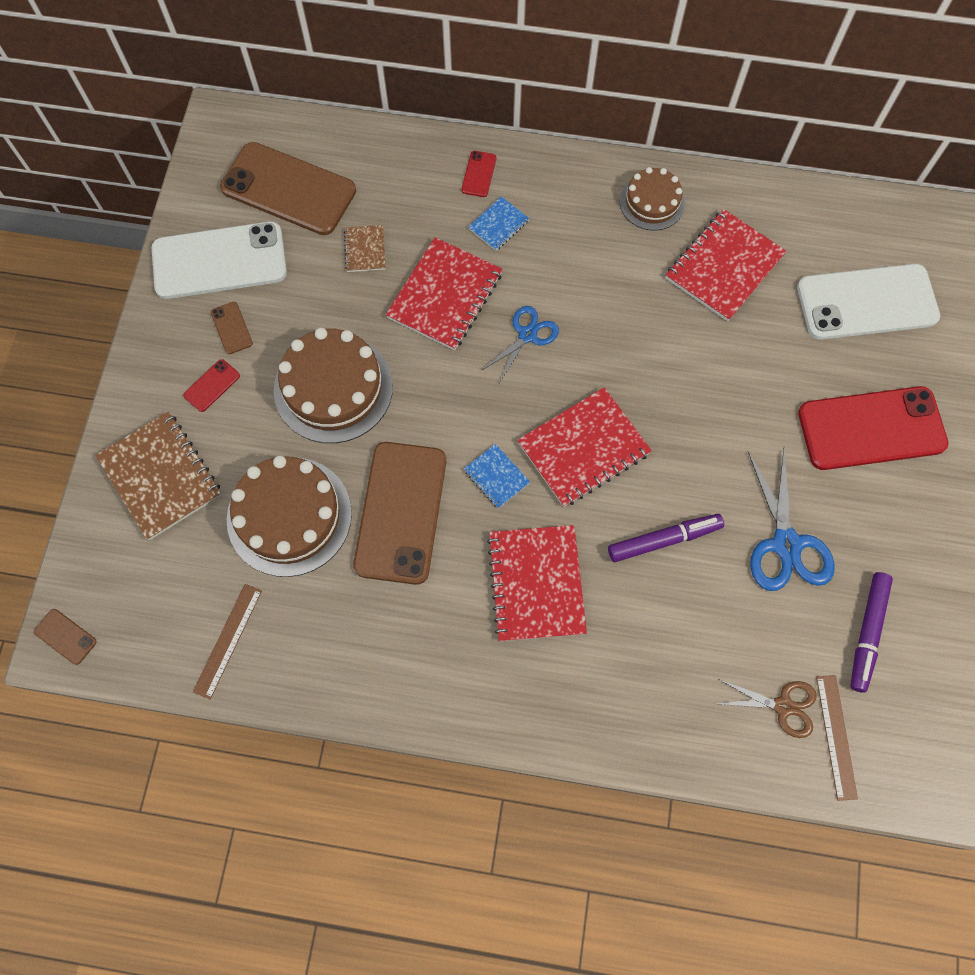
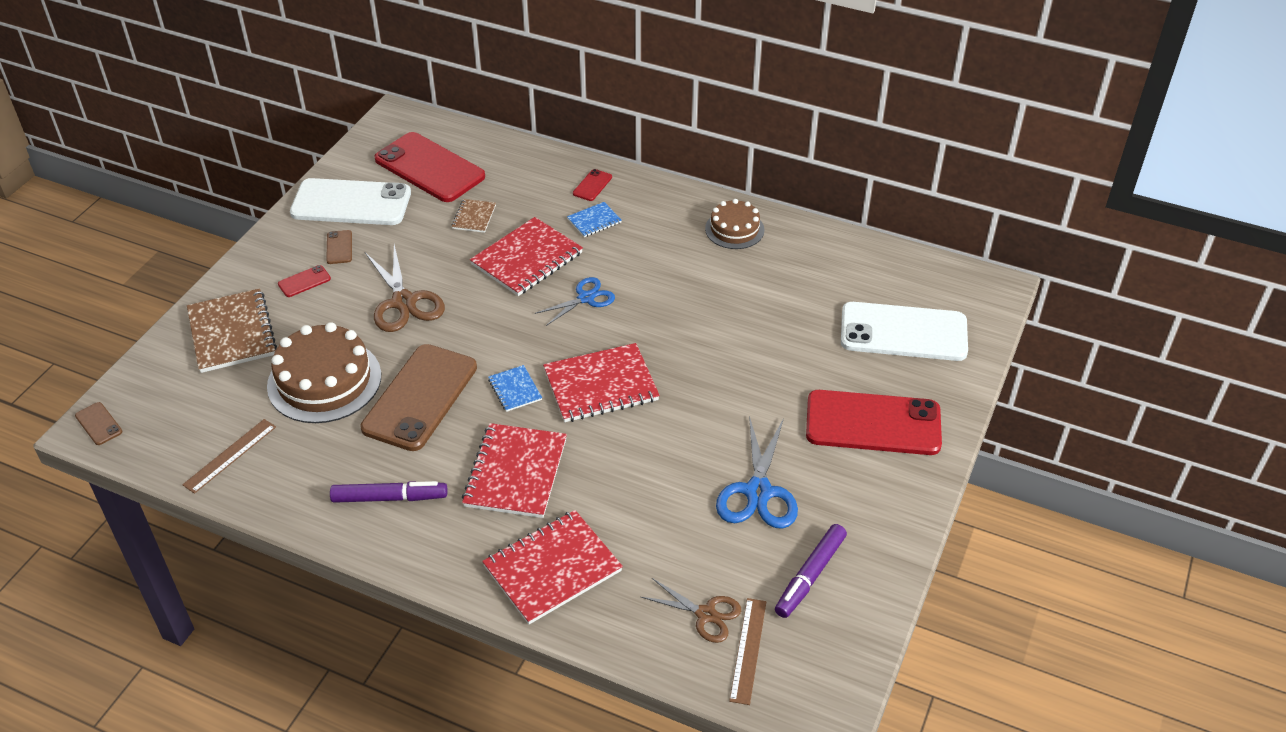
camera: 15 degrees right, 25 degrees down
(288, 189) = (429, 168): brown phone -> red phone
(333, 388) = (403, 302): brown cake -> brown scissors
(663, 540) = (645, 465): purple marker -> purple marker (389, 498)
(724, 267) = (781, 284): red notebook -> red notebook (552, 569)

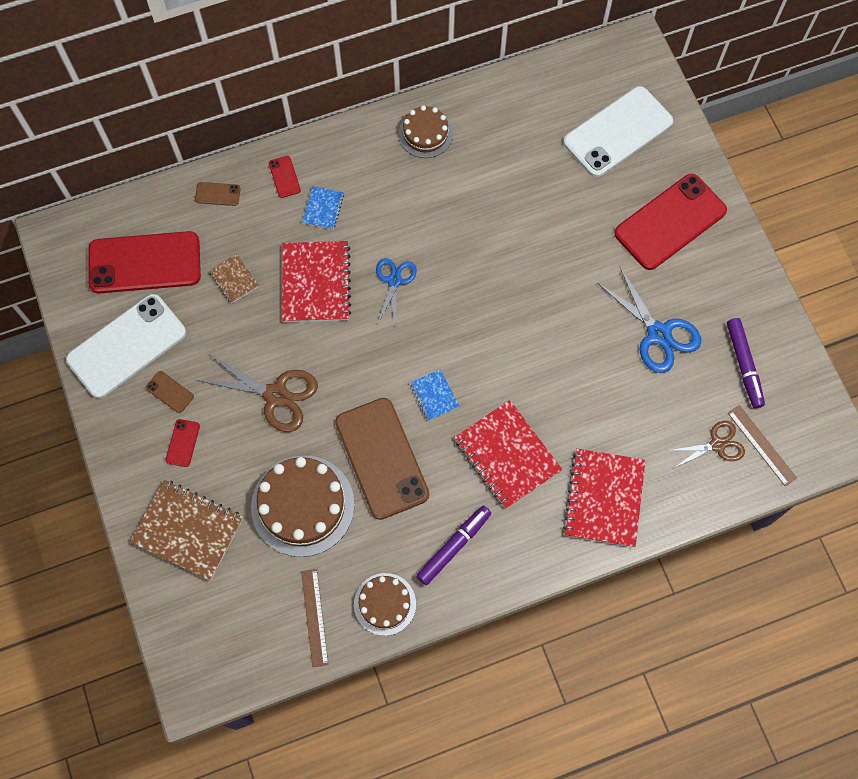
camera: 45 degrees left, 25 degrees up
(98, 424) = (193, 683): brown phone -> brown phone (217, 194)
(287, 491) = (385, 604): none -> brown cake
(515, 389) = (434, 395): blue notebook -> blue notebook turned 45 degrees clockwise
(601, 385) = (483, 342): red notebook -> none

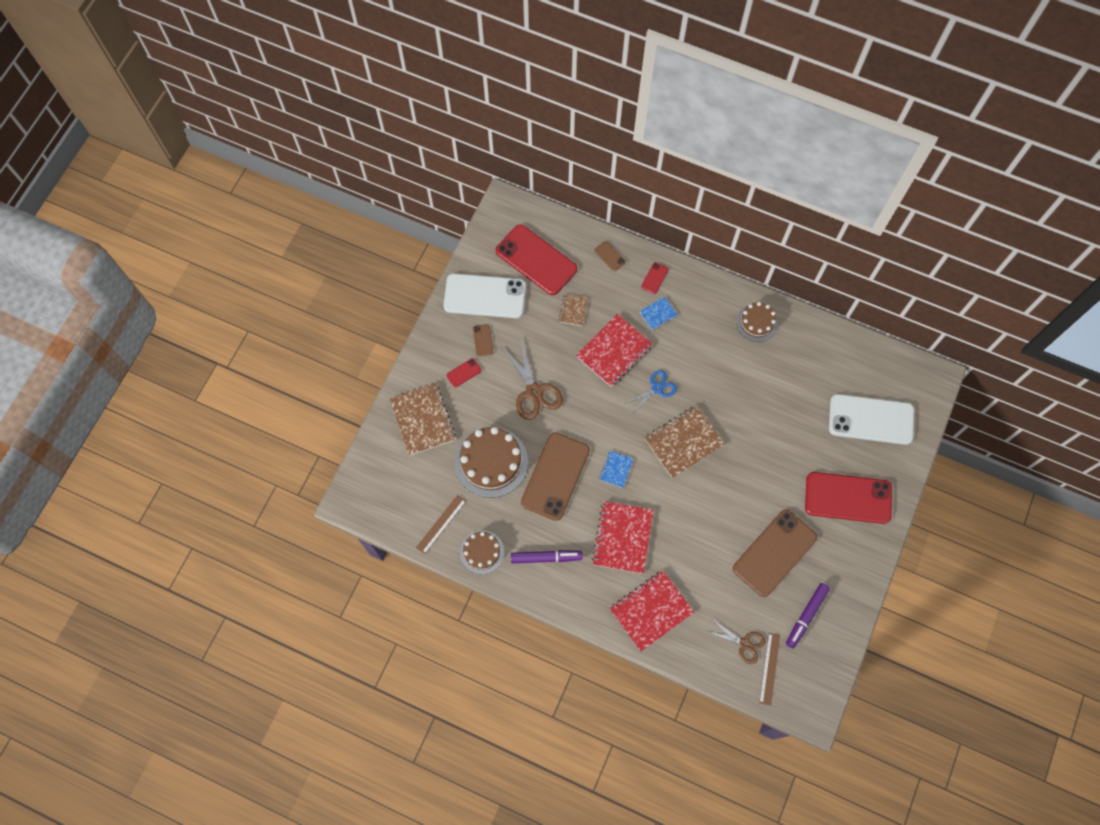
camera: 45 degrees right, 0 degrees up
(472, 309) = (684, 442): none -> brown notebook
(658, 334) = (774, 553): blue scissors -> brown phone

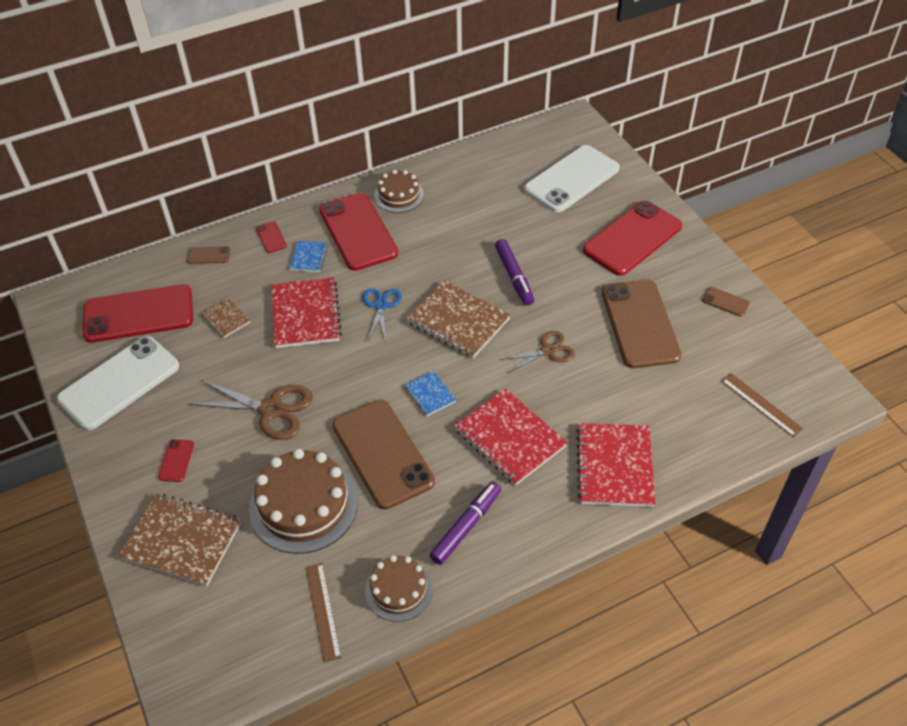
camera: 50 degrees left, 20 degrees down
(483, 340) = (163, 417): brown phone -> brown phone (725, 302)
(684, 442) = (458, 321): brown notebook -> brown notebook turned 60 degrees counterclockwise
(704, 324) = (358, 232): none -> red phone
(744, 644) = (717, 408): brown scissors -> brown scissors (548, 351)
(806, 616) = (727, 340): purple marker -> purple marker (514, 276)

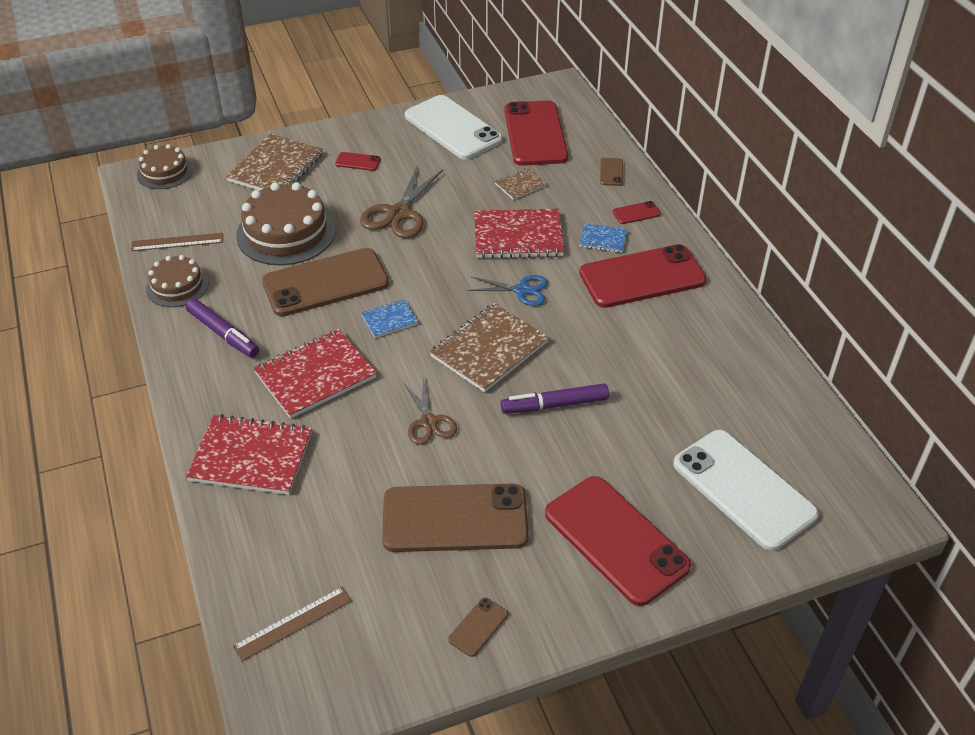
camera: 95 degrees right, 5 degrees down
(399, 195) = (706, 313): brown cake -> brown cake (165, 172)

